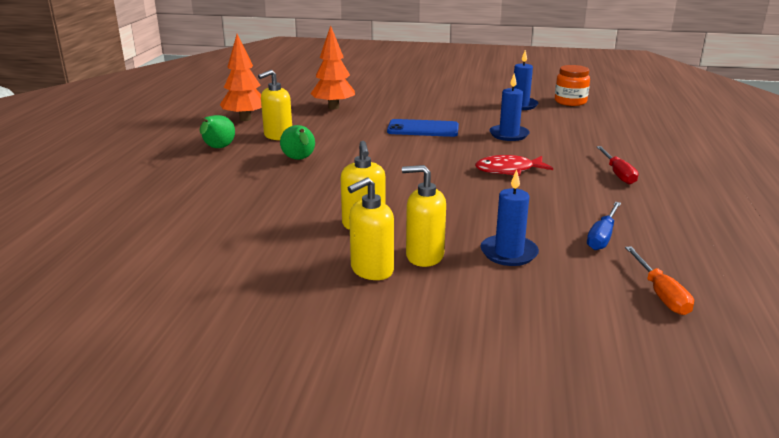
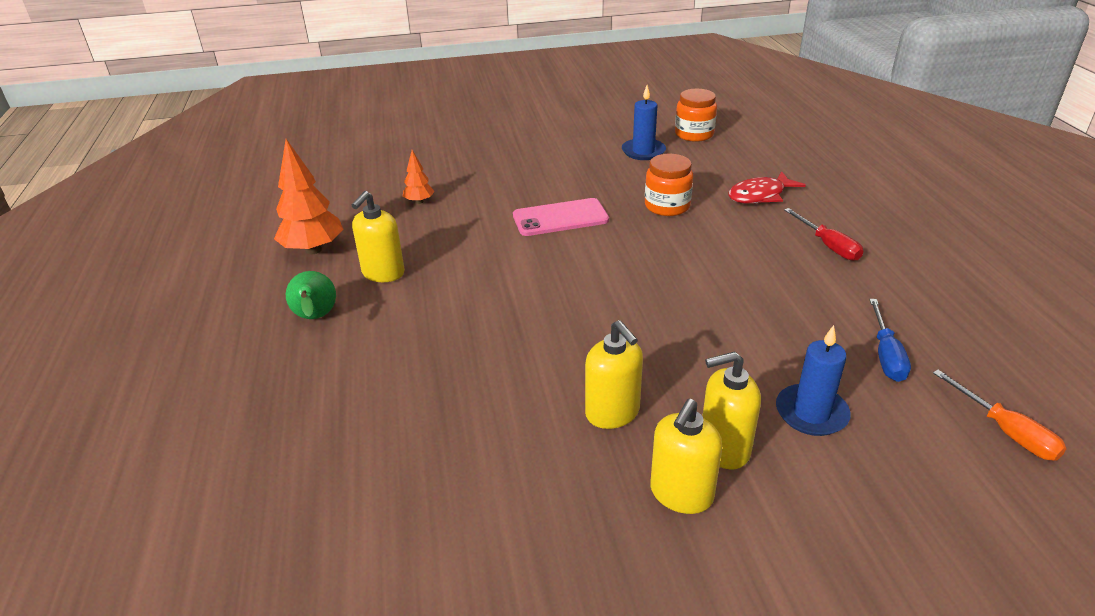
camera: 20 degrees left, 10 degrees up
(299, 160) = (445, 313): green pear -> none
(333, 107) = (419, 201): orange tree -> orange tree, size x0.52
(423, 129) = (560, 218): blue phone -> pink phone
(508, 170) = (710, 269): red fish -> red fish (760, 195)
(509, 135) = (667, 206): blue candle -> orange jar

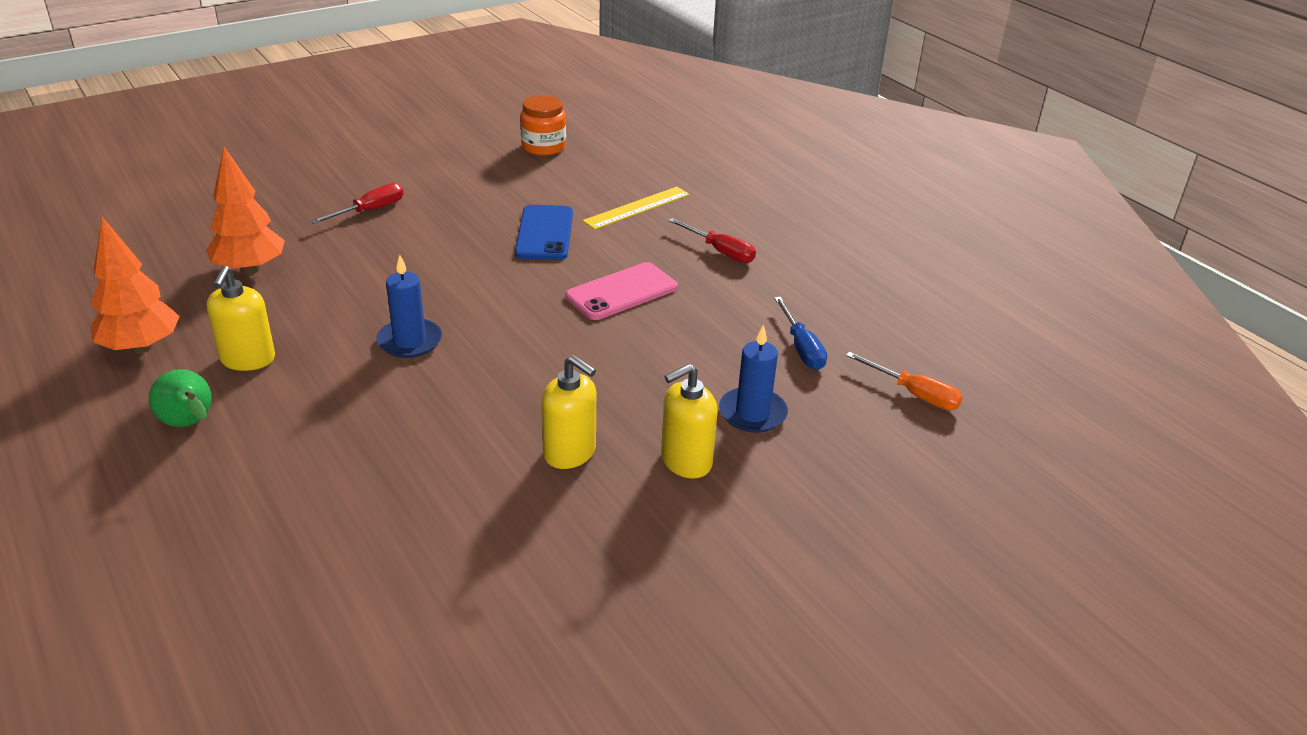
camera: 25 degrees left, 0 degrees up
(419, 201) = (250, 269): orange tree -> orange tree, size x1.91
(530, 168) = (370, 210): none -> red screwdriver
(560, 218) = (431, 263): pink phone -> pink phone (621, 292)
(643, 151) = (494, 174): blue candle -> blue candle (410, 341)
(667, 206) = (544, 233): orange jar -> blue phone
(681, 494) = (661, 509): yellow soap dispenser -> none
(760, 195) = (637, 208): red fish -> yellow ruler

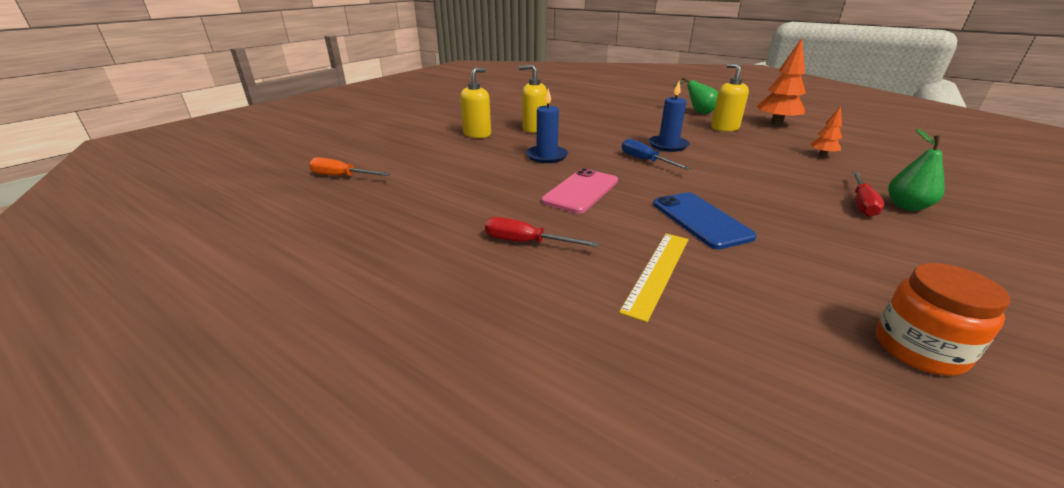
camera: 160 degrees right, 5 degrees down
(250, 269) = (822, 155): orange tree -> orange tree, size x0.52
(337, 199) = (906, 206): none -> green pear
(752, 413) = (449, 153): blue candle -> blue candle (546, 156)
(801, 348) = (425, 185): blue screwdriver -> blue screwdriver (645, 161)

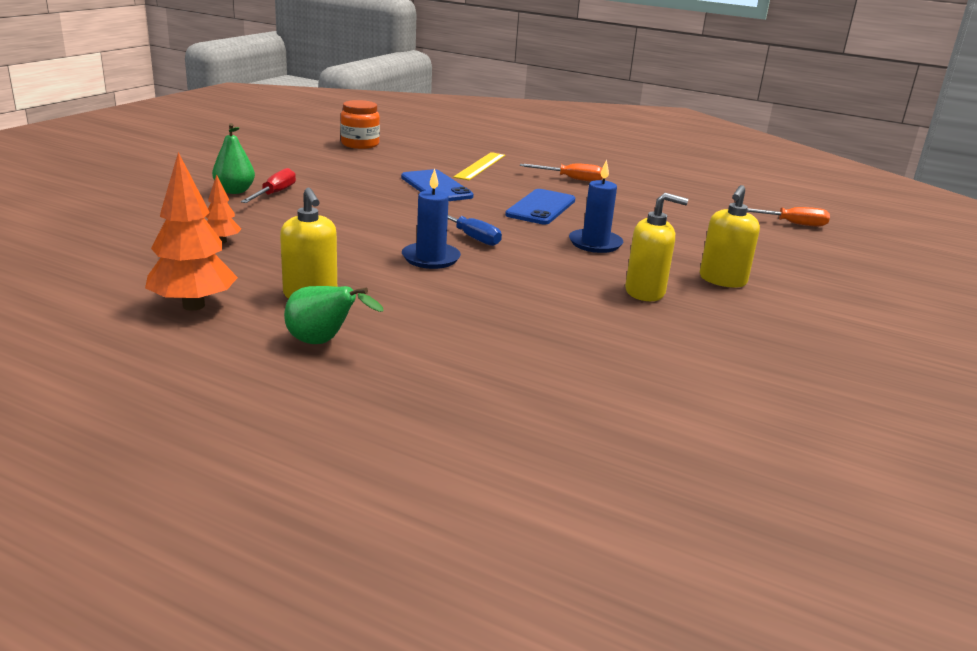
camera: 170 degrees right, 5 degrees down
(526, 242) = (571, 179): red screwdriver -> orange screwdriver
(581, 191) = (541, 207): pink phone -> blue phone

